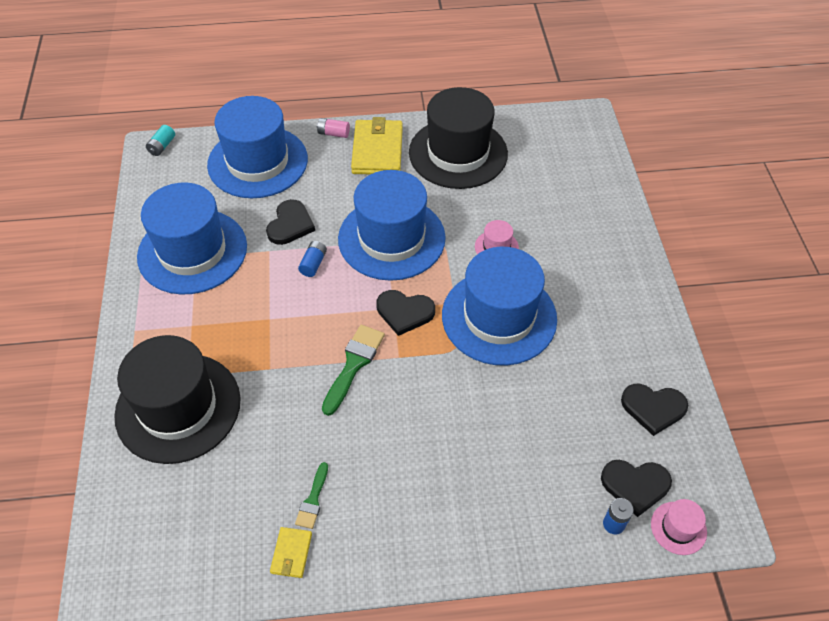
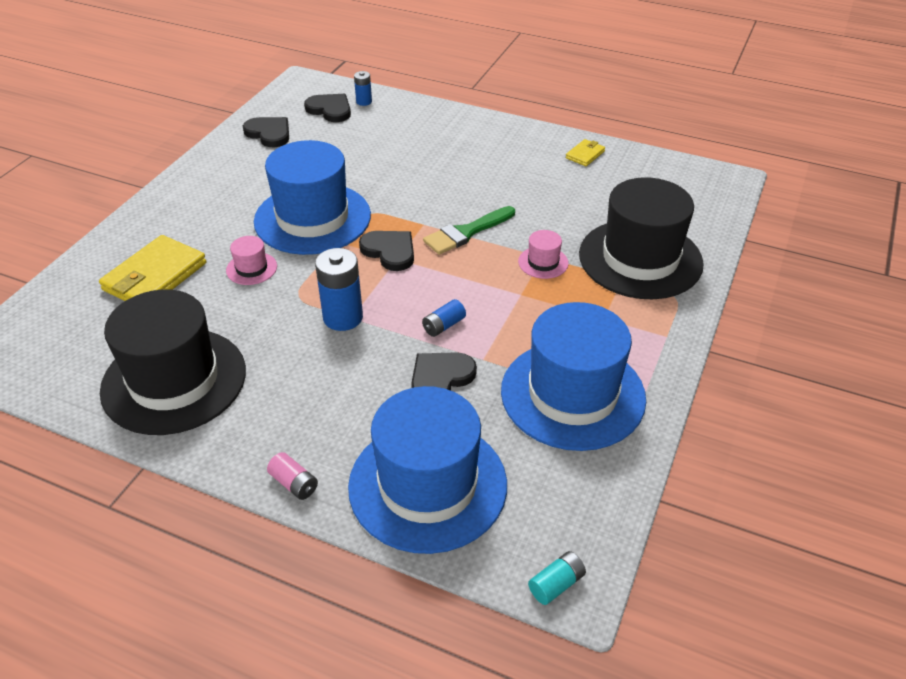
camera: 150 degrees left, 10 degrees down
(313, 500) = (554, 172): green brush -> none
(377, 150) = (262, 429): yellow wallet -> yellow wallet (155, 277)
(391, 238) = (343, 317): blue hat -> blue battery
(678, 528) = (328, 89): pink hat -> pink hat (543, 262)

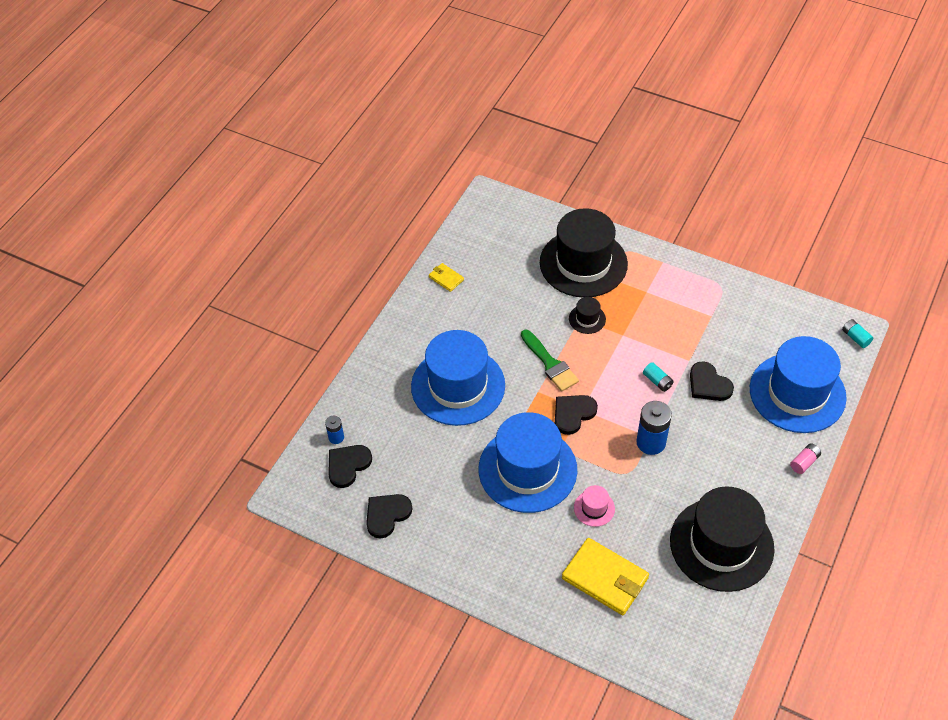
camera: 85 degrees left, 10 degrees up
(443, 326) = (657, 381): blue battery -> turquoise battery
(543, 262) = (587, 319): pink hat -> black hat
(572, 394) = (718, 316): blue hat -> blue hat (458, 386)

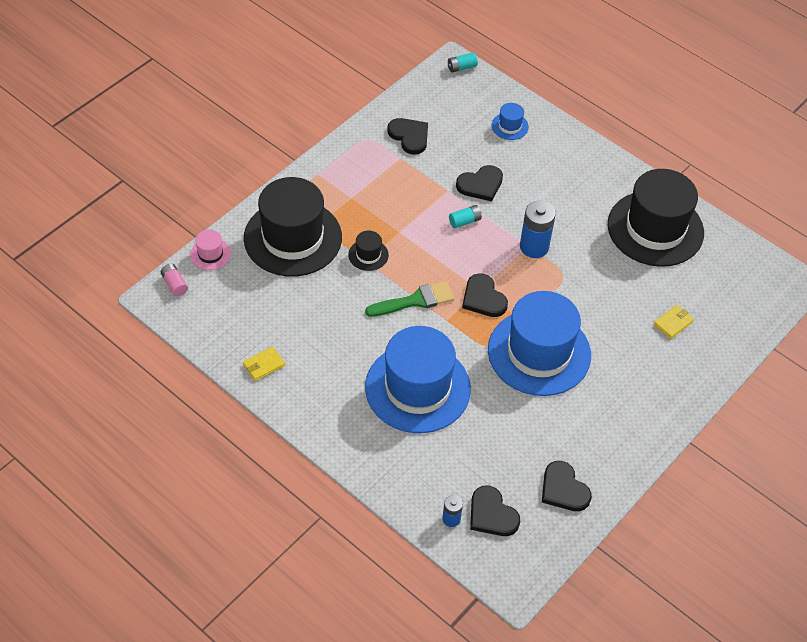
camera: 80 degrees left, 0 degrees up
(594, 508) = (596, 311): pink hat -> pink hat (210, 254)
(605, 578) = (673, 323): yellow wallet -> yellow wallet, size x0.49
(741, 317) = (409, 136): none -> black heart
(797, 393) = (510, 126): blue hat -> blue hat, size x0.41
(804, 462) = (585, 146): pink battery -> pink battery (175, 284)

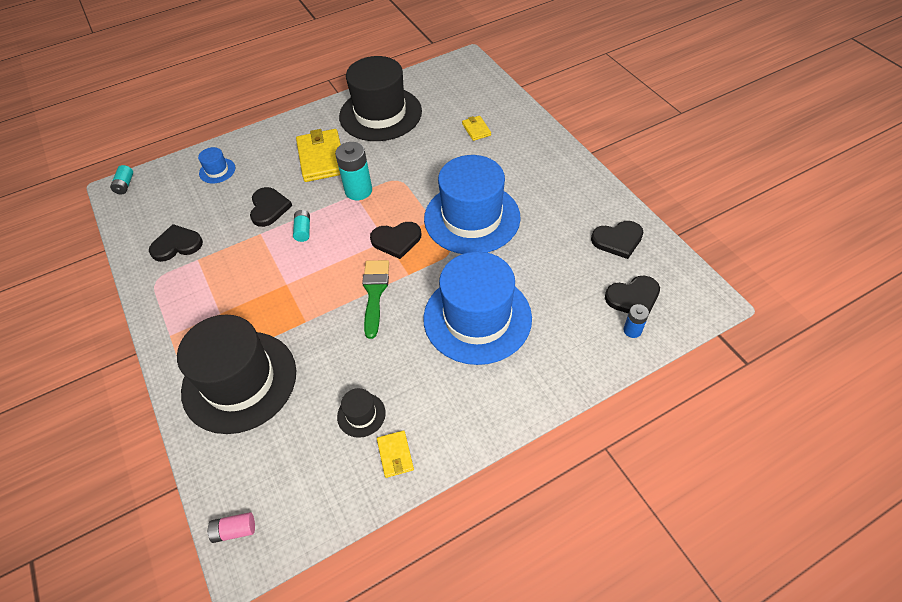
camera: 65 degrees left, 0 degrees up
(210, 254) = (213, 475): pink hat -> none
(368, 255) = (300, 317): black hat -> black hat (361, 415)
(534, 247) = (358, 190): blue battery -> turquoise battery
(565, 201) = (321, 158): none -> yellow wallet

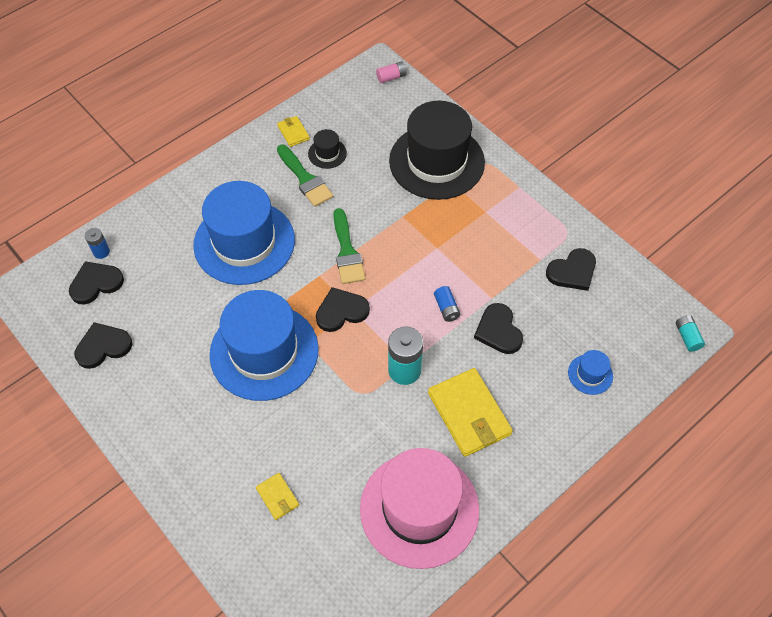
camera: 165 degrees right, 5 degrees up
(303, 230) = (446, 308): turquoise battery -> blue battery
(380, 114) = (419, 509): black hat -> pink hat
(396, 383) = (305, 179): none -> green brush

